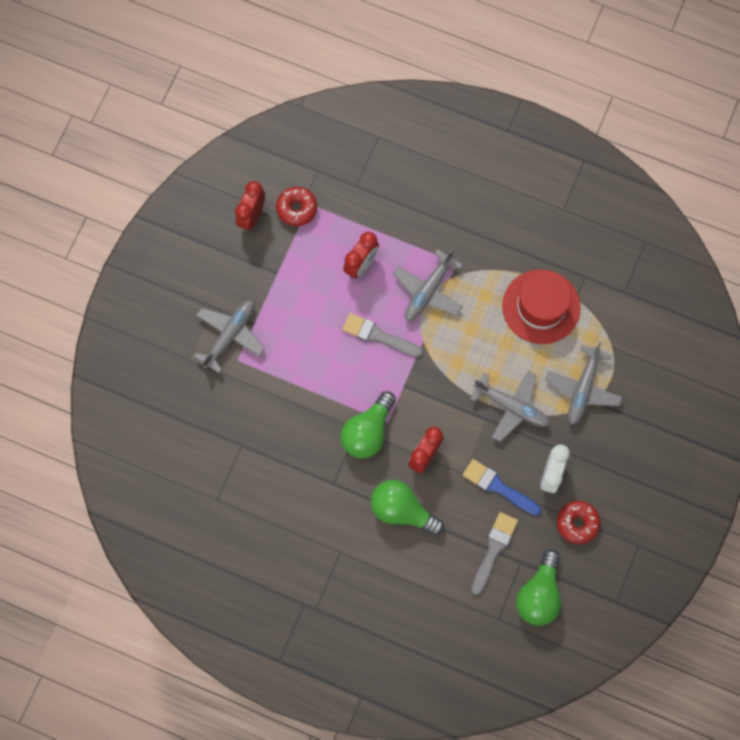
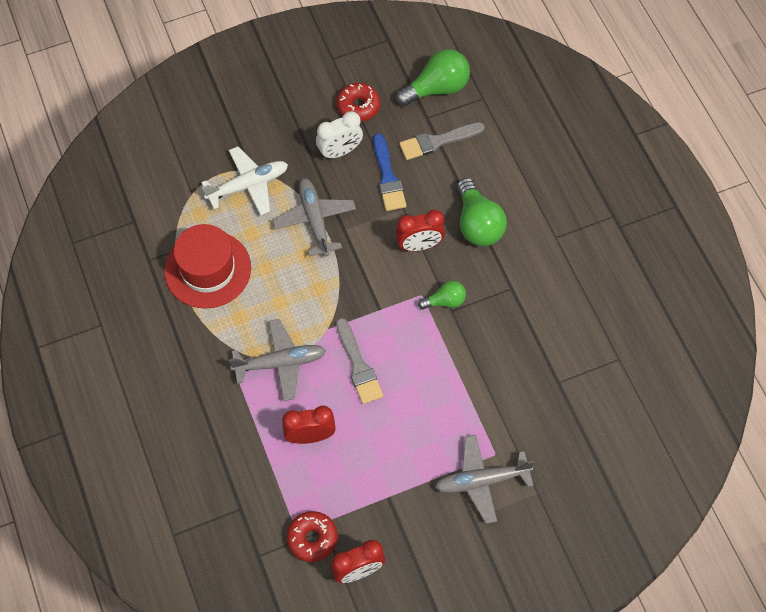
camera: 135 degrees left, 10 degrees down
(368, 432) = (445, 301): green light bulb -> green light bulb, size x0.57
(583, 389) = (248, 185): grey plane -> white plane

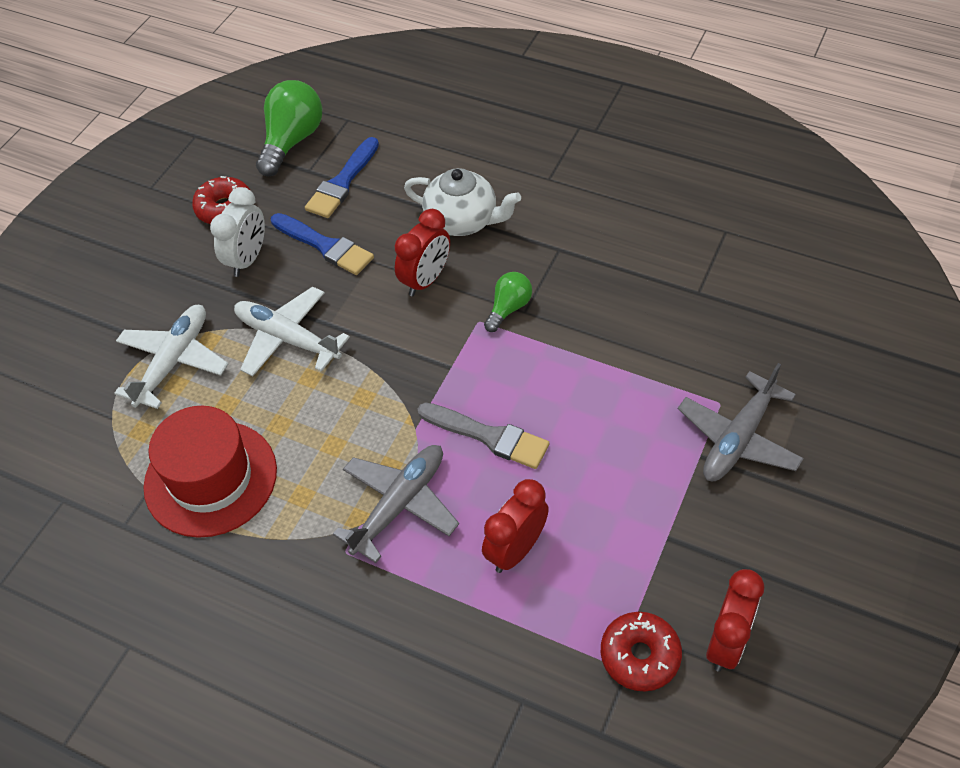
camera: 40 degrees left, 10 degrees down
(315, 220) = (287, 338): grey plane -> white plane
(437, 141) = (342, 182): grey brush -> blue brush
(477, 224) = (462, 220): green light bulb -> white teapot

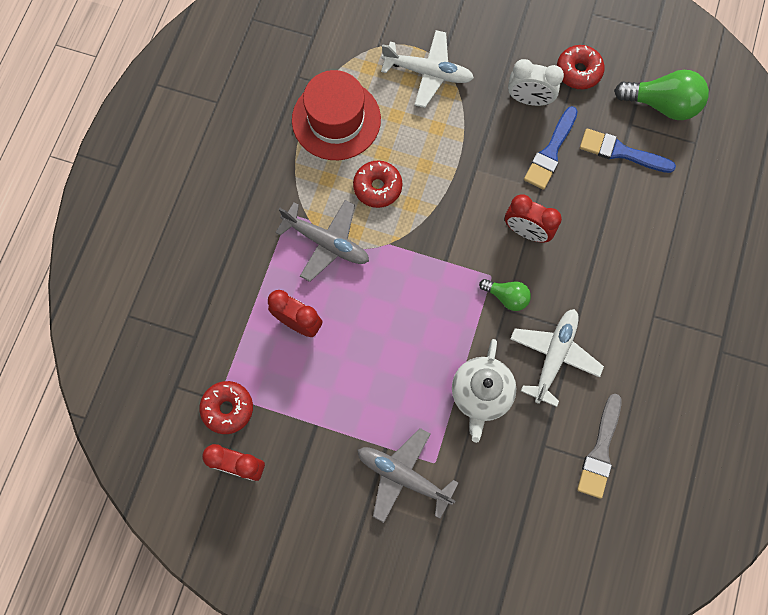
camera: 80 degrees right, 20 degrees up
(287, 338) = (457, 143): white plane -> white plane (554, 356)
(329, 435) = (377, 187): none -> red donut
(462, 220) = (593, 251): white teapot -> white teapot (481, 394)
(488, 436) = (387, 295): grey brush -> grey brush (600, 451)

